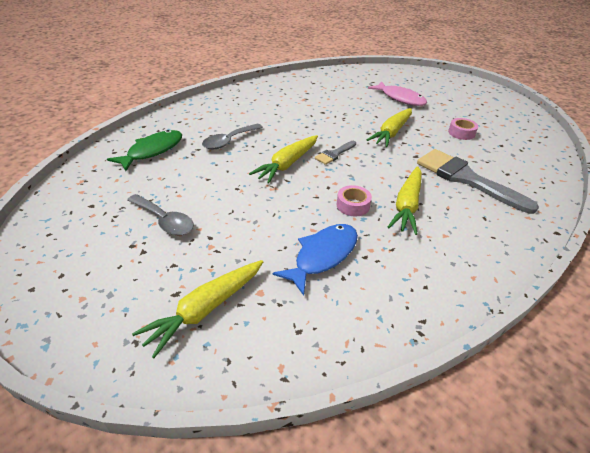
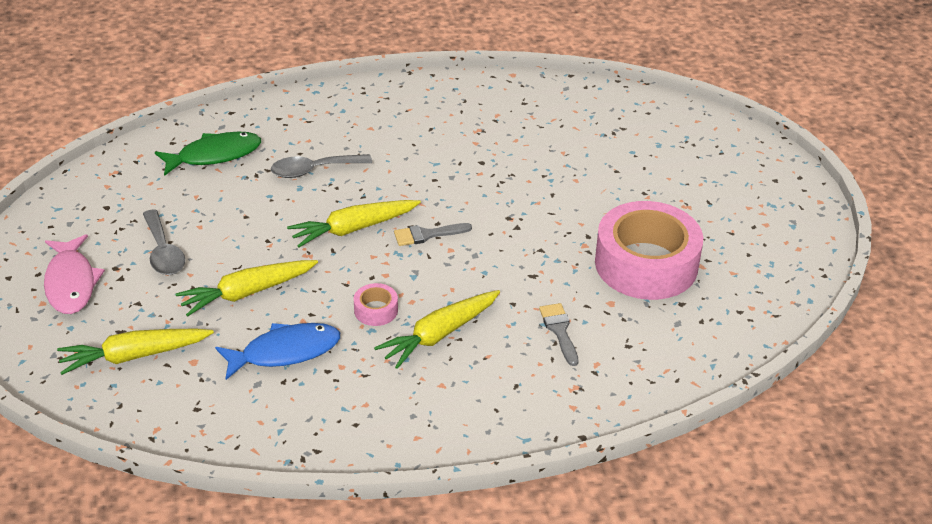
camera: 30 degrees right, 0 degrees up
(391, 133) = (542, 229): yellow carrot -> yellow carrot (247, 293)
(400, 98) = (628, 174): pink fish -> pink fish (71, 283)
(461, 133) = (646, 264): pink tape -> pink tape, size x2.45
(466, 178) = (559, 331): grey brush -> grey brush, size x0.48

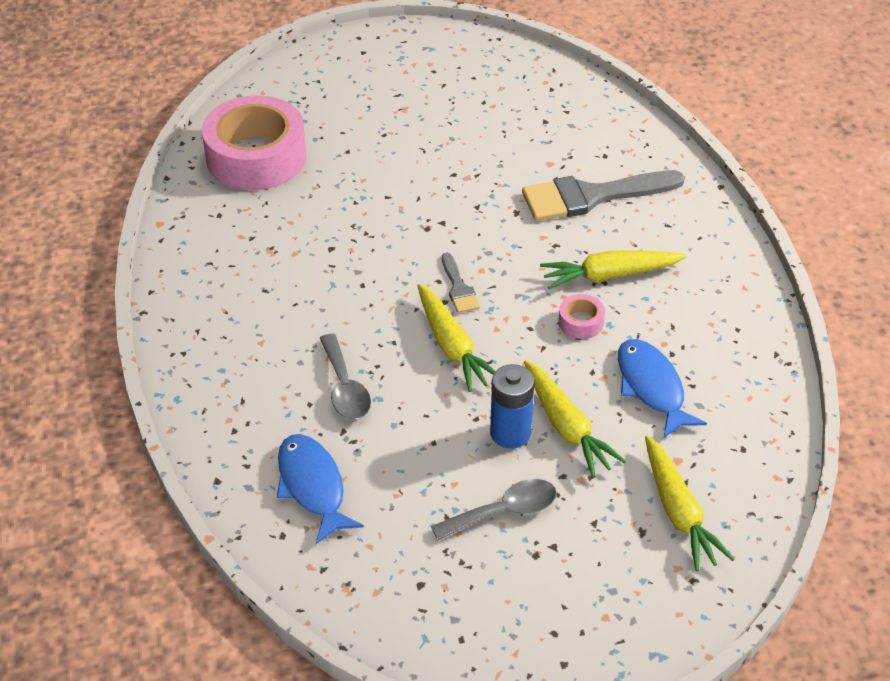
camera: 90 degrees left, 5 degrees up
(71, 283) = (568, 594): pink fish -> none
(214, 155) = (312, 486): green fish -> blue fish
(246, 259) = (510, 433): none -> blue battery
(439, 335) = (609, 275): yellow carrot -> yellow carrot turned 120 degrees clockwise
(559, 331) = (592, 196): grey brush -> grey brush, size x2.07
(646, 264) = (493, 139): pink tape -> pink tape (256, 157)

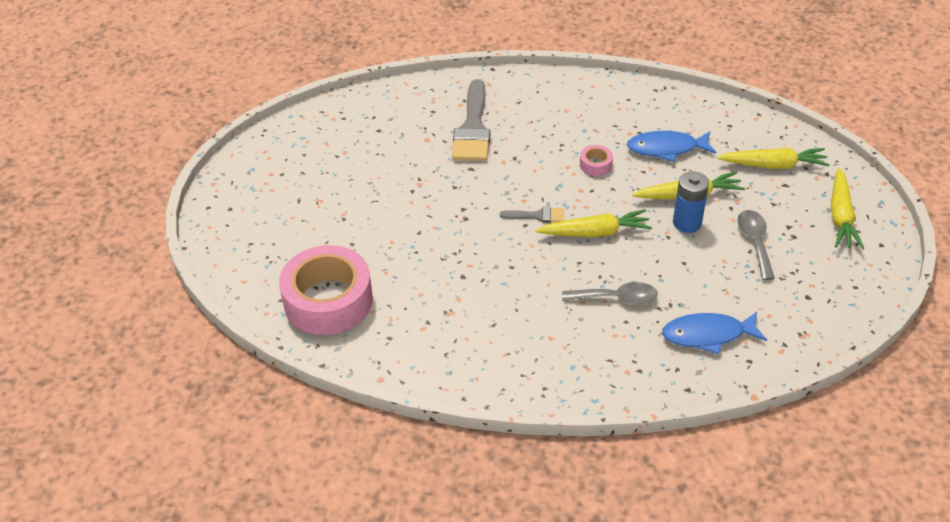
camera: 70 degrees left, 0 degrees up
(609, 275) = (556, 140): yellow carrot -> yellow carrot (841, 216)

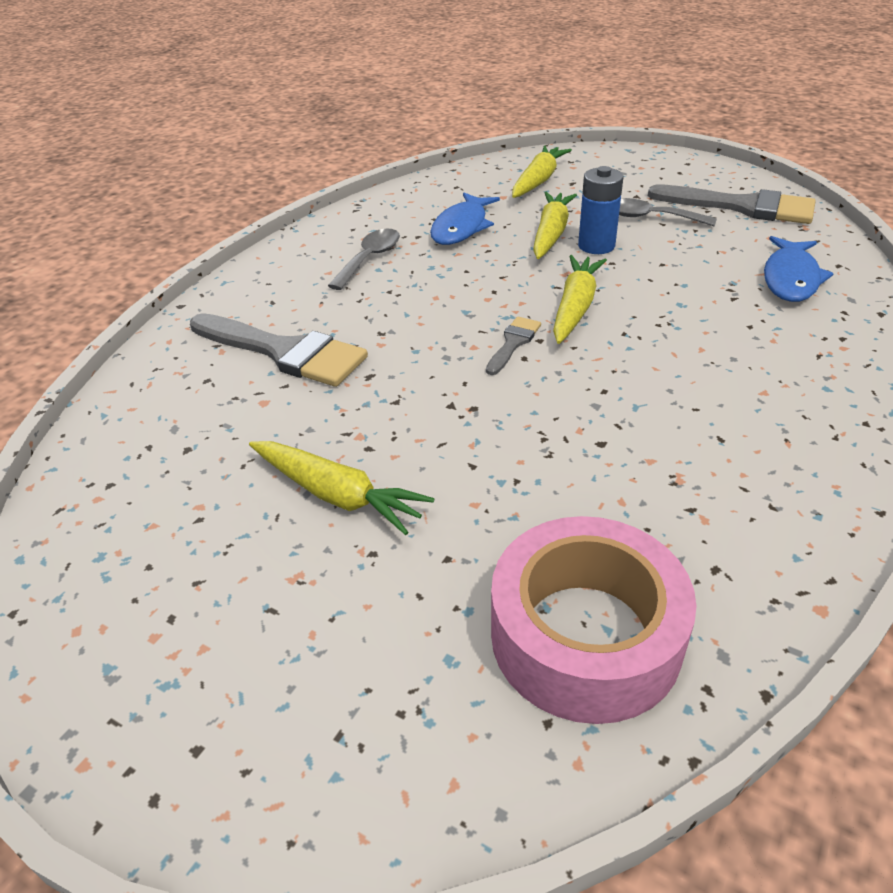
camera: 65 degrees left, 5 degrees down
(595, 165) = (450, 277): pink tape -> none
(617, 298) = (705, 322): grey spoon -> grey spoon (370, 259)
(815, 292) = (742, 207): none -> grey brush
(841, 216) = (637, 170): yellow carrot -> yellow carrot (337, 495)

